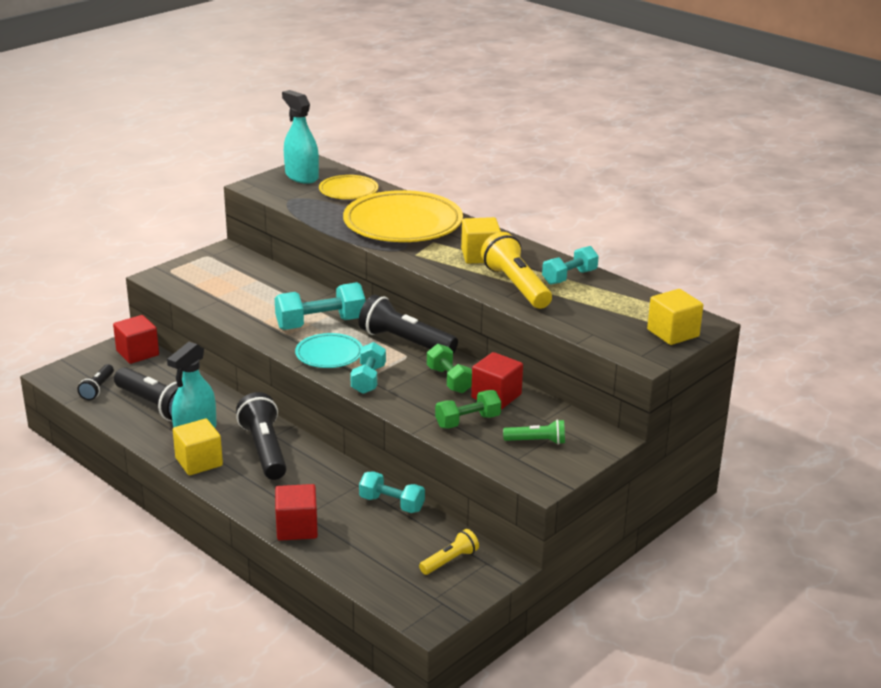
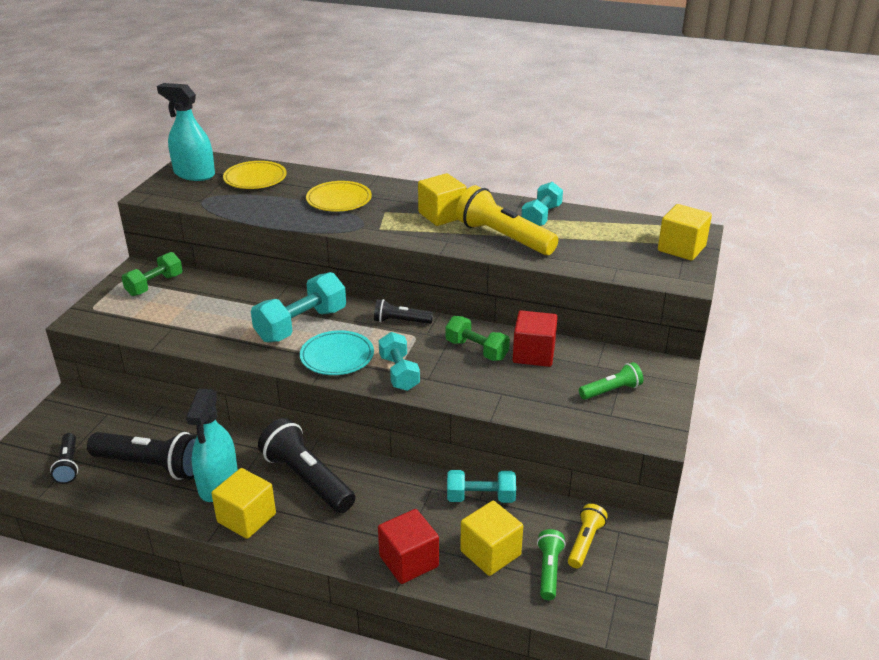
camera: 25 degrees left, 5 degrees up
(137, 353) = (87, 409): red cube -> none
(365, 543) = (490, 553): none -> yellow cube
(402, 569) = (549, 570): none -> green flashlight
(403, 224) = (339, 200): yellow plate -> yellow plate, size x0.52
(405, 342) = (400, 321): black flashlight -> black flashlight, size x0.54
(467, 421) = (531, 389): green dumbbell -> green dumbbell (154, 285)

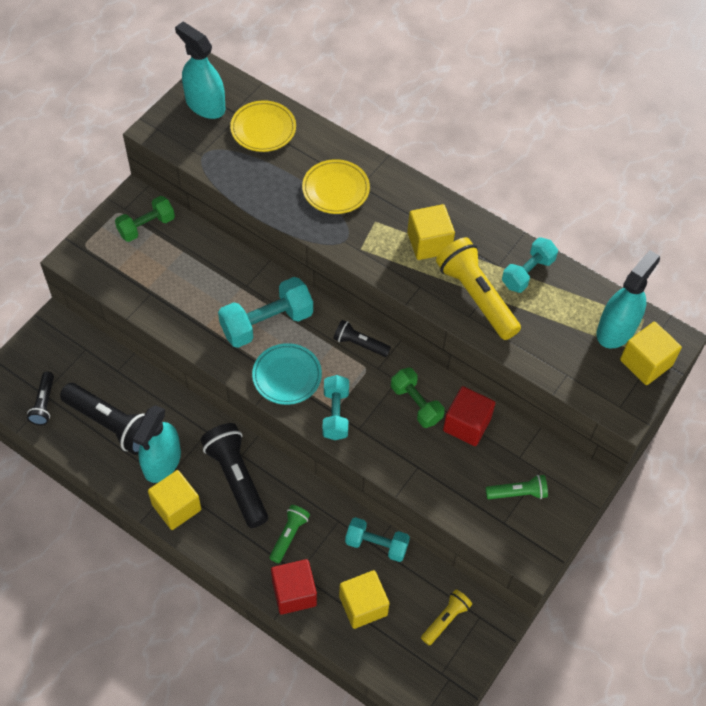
camera: 15 degrees right, 25 degrees up
(549, 570) = (404, 638): green flashlight -> green flashlight (289, 535)
(641, 234) = (616, 329): none -> turquoise spray bottle

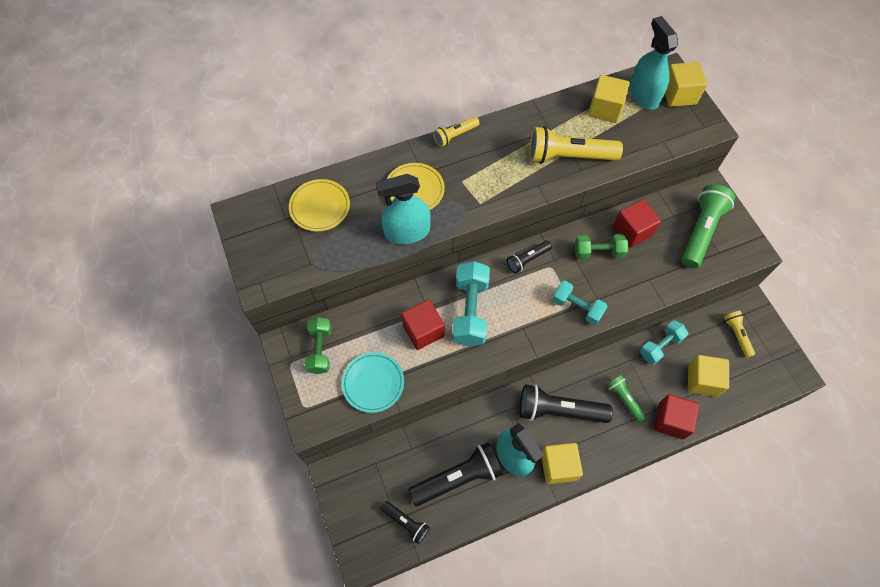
camera: 55 degrees left, 5 degrees up
(205, 105) = (263, 234): turquoise spray bottle -> turquoise spray bottle (407, 232)
(219, 295) = (423, 331): none -> red cube
(287, 376) = (525, 322): turquoise plate -> turquoise plate (373, 383)
(425, 189) = (455, 136): none -> yellow flashlight
(429, 243) = (504, 159): yellow cube -> yellow cube (605, 109)
(518, 493) = (701, 231): green flashlight -> green flashlight, size x1.84
(527, 273) = (567, 116): turquoise dumbbell -> none

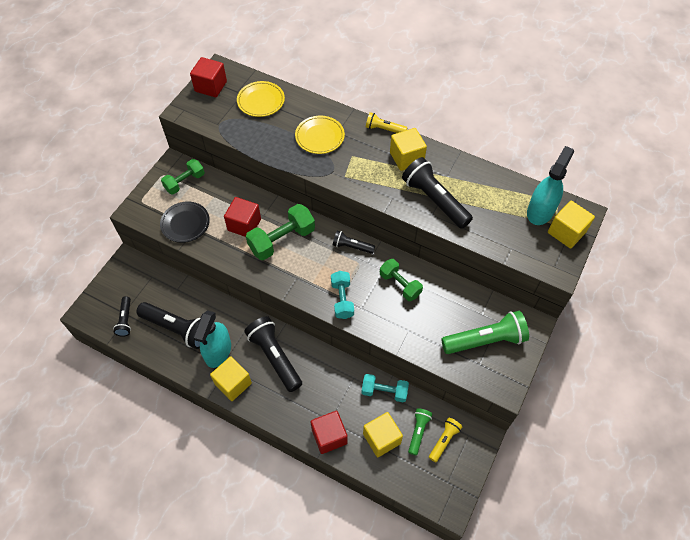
camera: 50 degrees right, 5 degrees down
(373, 383) = (185, 223): turquoise plate -> black plate
(407, 232) = (285, 153): turquoise spray bottle -> none
(470, 311) = (282, 240): turquoise dumbbell -> green dumbbell
(568, 156) = (434, 200): yellow flashlight -> black flashlight
(605, 109) = (500, 196): yellow cube -> yellow cube (406, 158)
(624, 399) = (319, 393): green flashlight -> green flashlight (418, 432)
(632, 231) = (439, 295): red cube -> red cube (211, 86)

